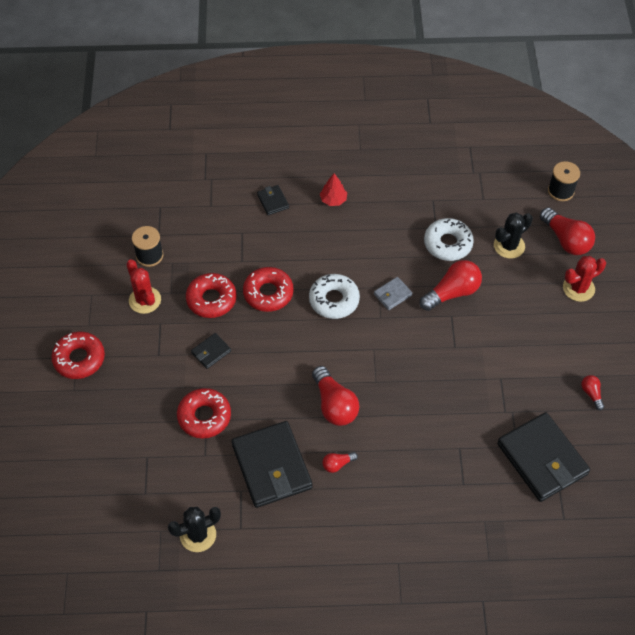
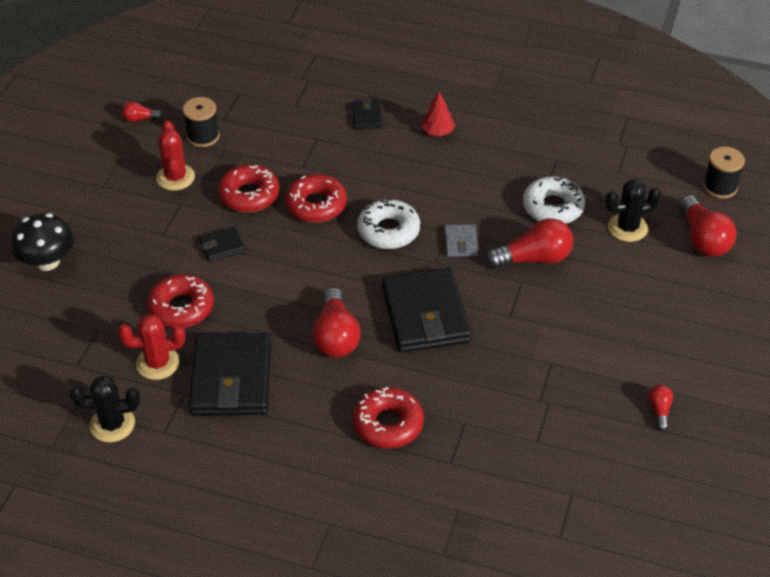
camera: 20 degrees right, 10 degrees down
(77, 408) = (47, 262): none -> black mushroom
(79, 359) = (75, 215): red donut -> red donut (388, 424)
(337, 464) = (309, 398): red light bulb -> red light bulb (140, 119)
(392, 295) = (461, 243): grey wallet -> grey wallet turned 75 degrees counterclockwise
(542, 459) = (562, 464): black wallet -> black wallet (425, 315)
(578, 288) = (695, 293): red cactus -> red cactus (158, 363)

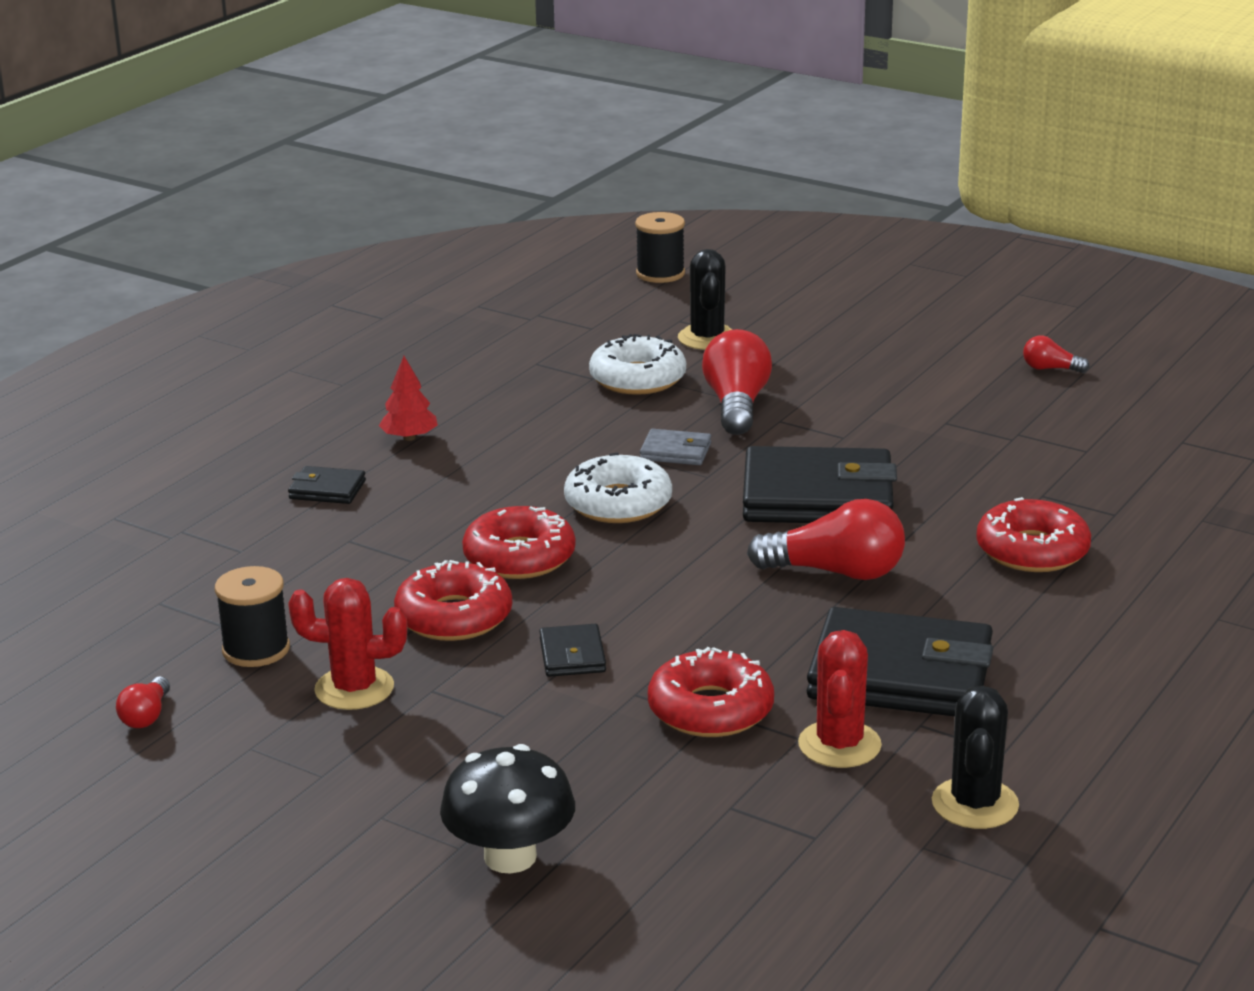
camera: 75 degrees left, 20 degrees down
(703, 239) = (753, 298): red light bulb -> none

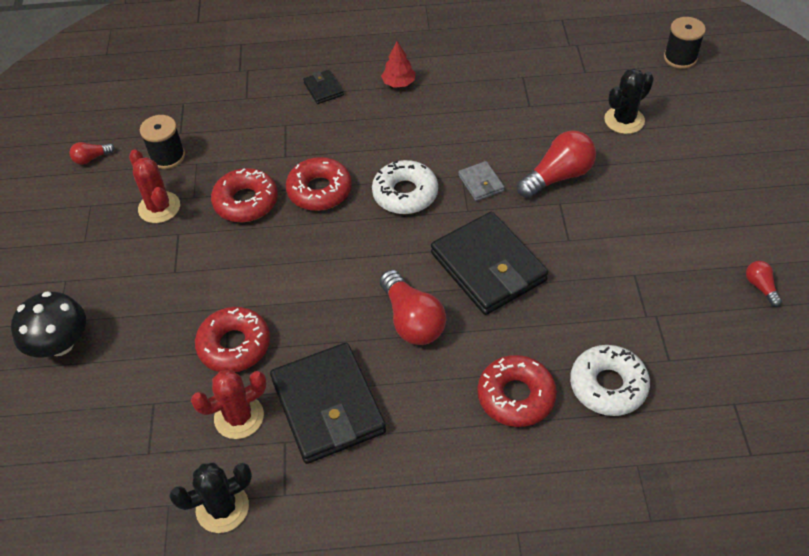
camera: 55 degrees right, 25 degrees up
(572, 655) = (244, 264): black wallet -> none
(637, 379) = (546, 122): white donut -> white donut (608, 385)

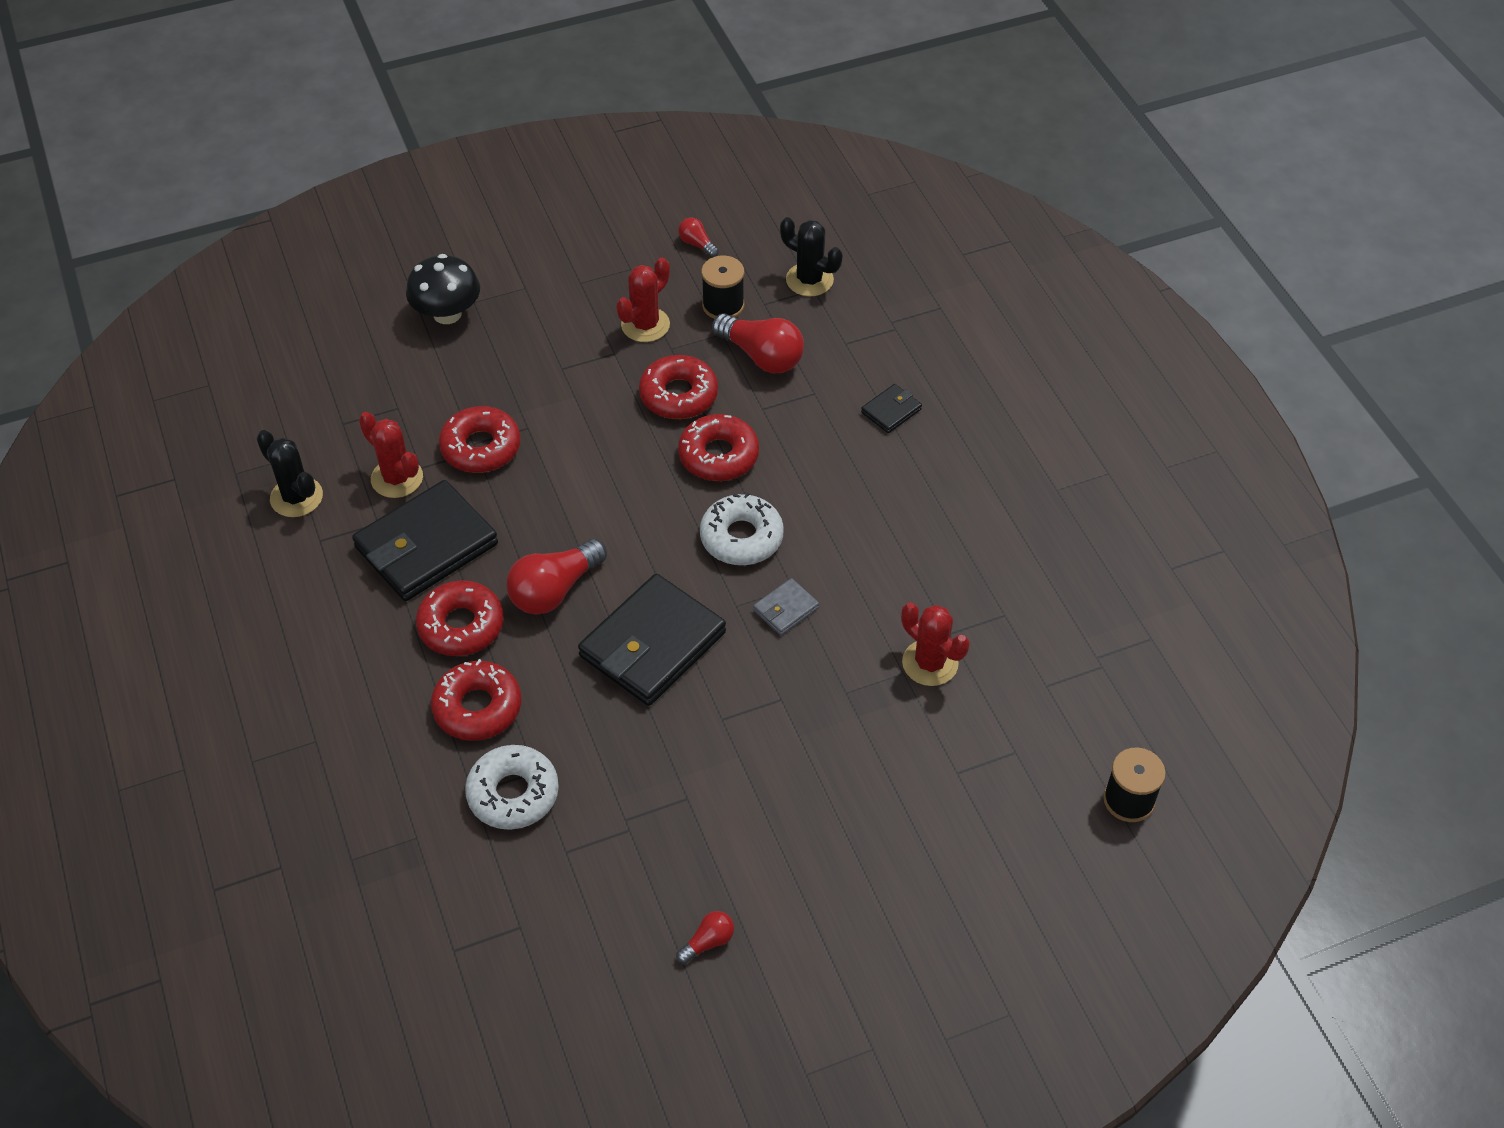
camera: 70 degrees right, 0 degrees up
(398, 83) = (933, 483): red tree -> none
(426, 394) = (461, 626): none -> red donut
(551, 120) = (930, 663): none -> red cactus
(558, 176) = (826, 689): red light bulb -> red light bulb (761, 356)
(624, 120) = (963, 747): black cactus -> black cactus (809, 280)

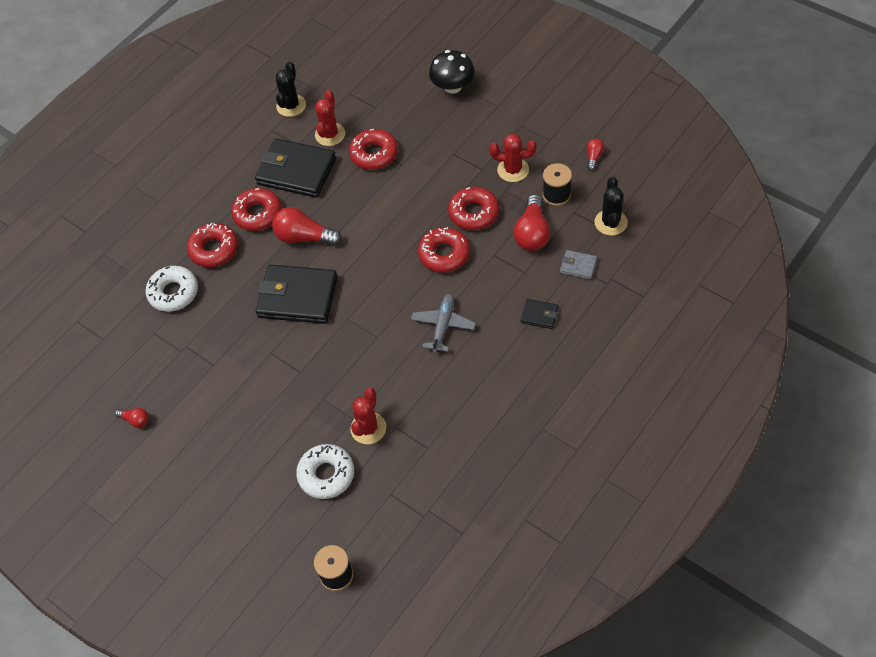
camera: 65 degrees right, 5 degrees up
(741, 537) = (394, 296): white donut -> white donut (326, 475)
(786, 609) = (360, 342): grey wallet -> grey wallet (578, 266)
(830, 510) = (443, 325): none -> grey plane

